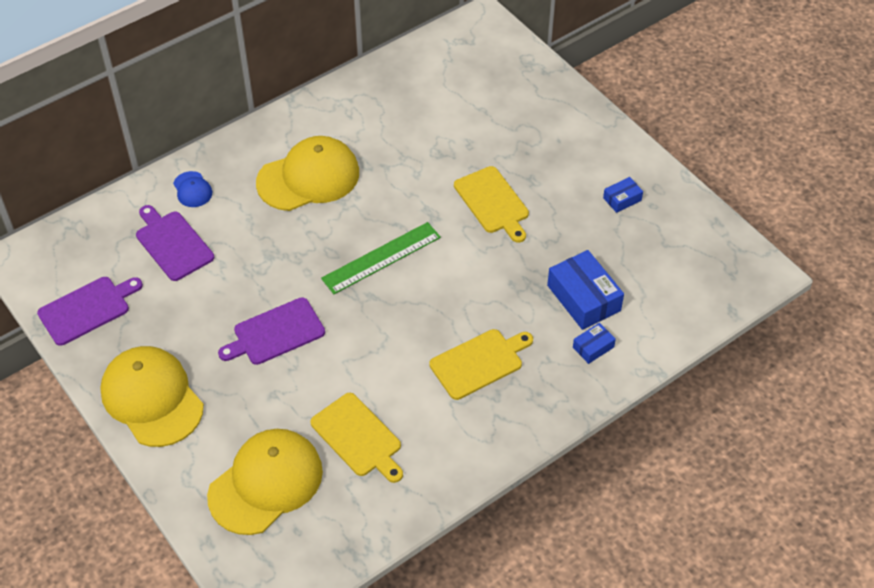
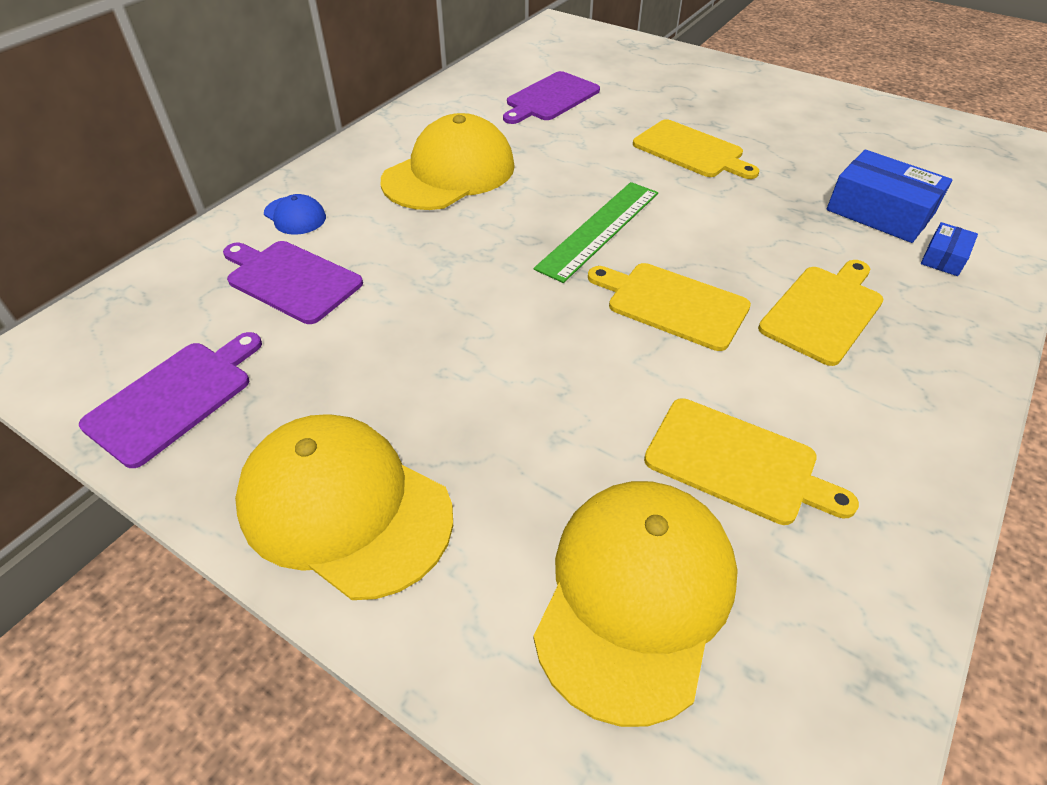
camera: 20 degrees left, 5 degrees down
(275, 333) = (508, 351): purple cutting board -> purple cutting board (550, 98)
(390, 329) = (672, 304): none -> yellow cutting board
(622, 199) = (827, 120): blue box -> none

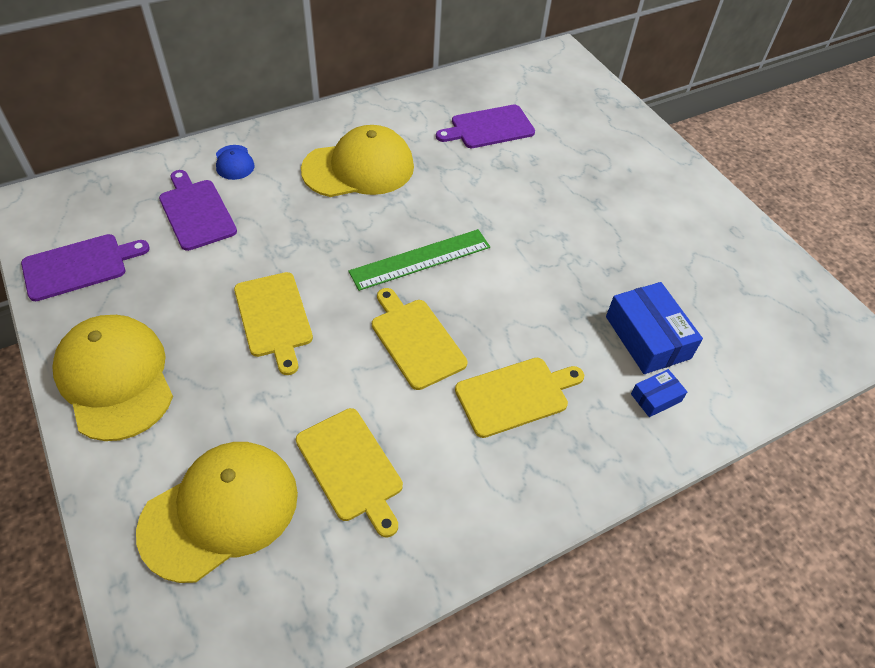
camera: 25 degrees right, 5 degrees up
(691, 151) = (552, 220): yellow cutting board -> yellow cutting board (274, 318)

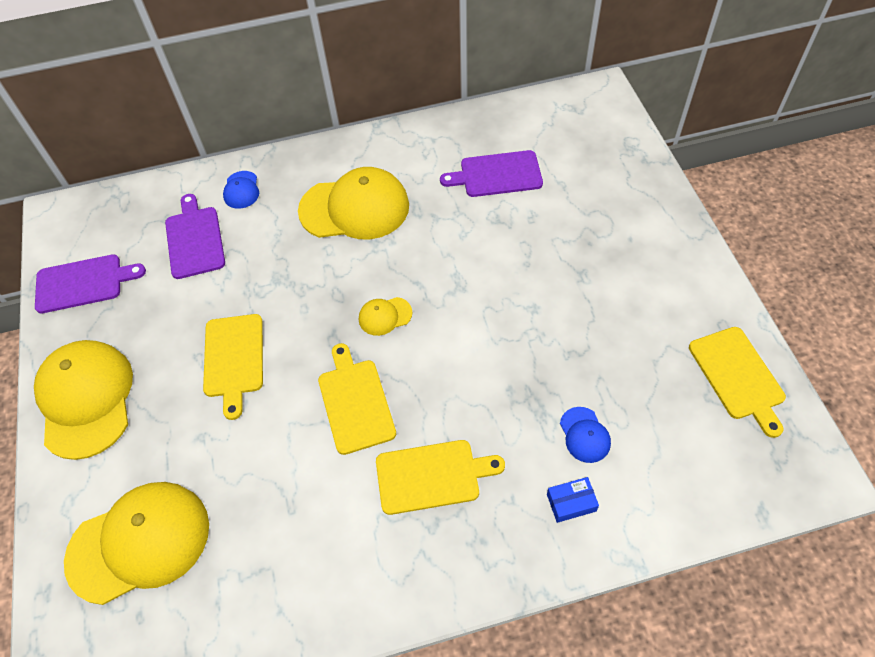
camera: 20 degrees right, 5 degrees up
(351, 468) = (260, 522): yellow cutting board -> yellow cutting board (738, 376)
(420, 259) = (385, 316): green ruler -> yellow cap
(647, 337) = (584, 435): blue box -> blue cap

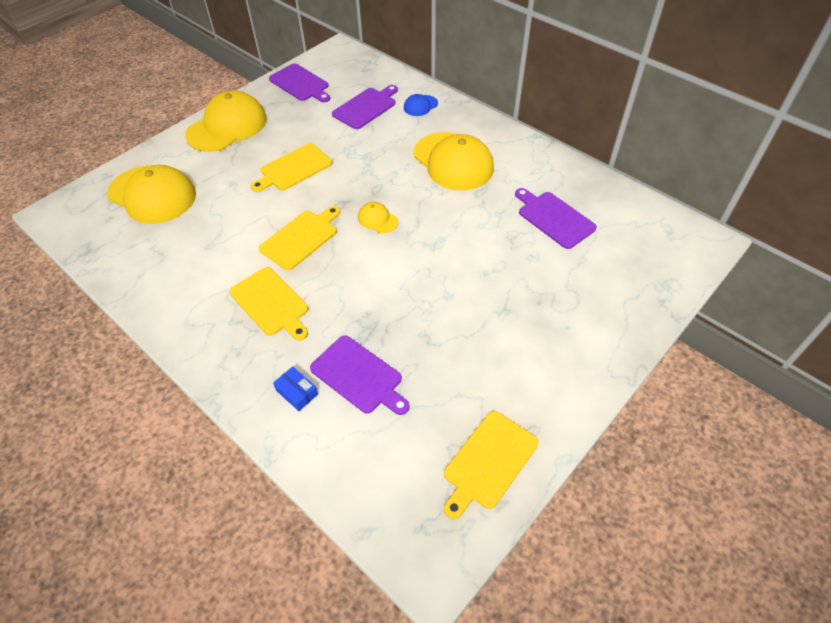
camera: 55 degrees right, 5 degrees down
(584, 435) = (359, 376): blue cap -> purple cutting board

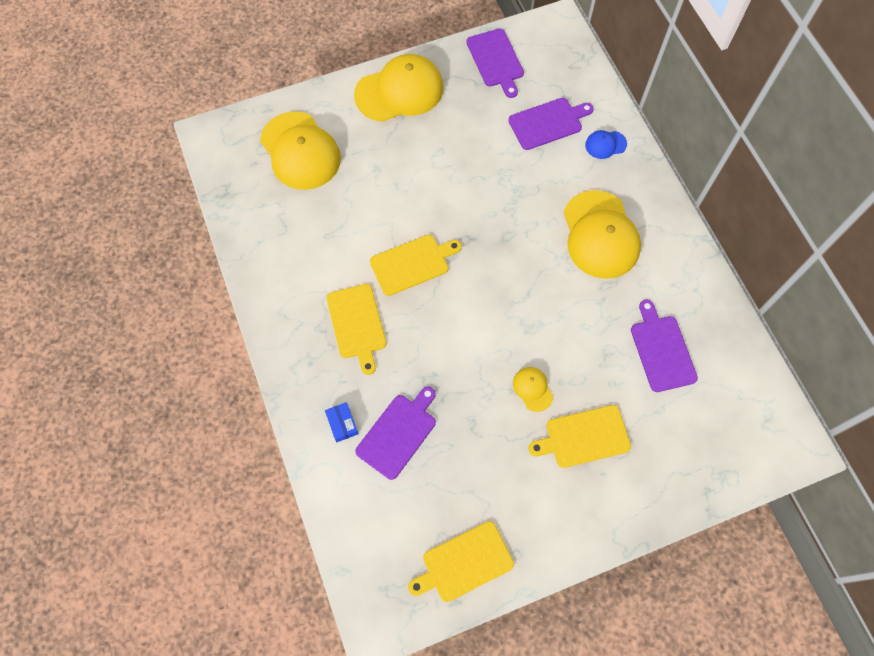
camera: 25 degrees right, 15 degrees up
(293, 168) = (441, 175): yellow cutting board -> yellow cutting board (584, 437)
(359, 376) = (398, 433): purple cutting board -> purple cutting board turned 120 degrees counterclockwise
(377, 219) = (491, 274): yellow cap -> yellow cap (532, 389)

